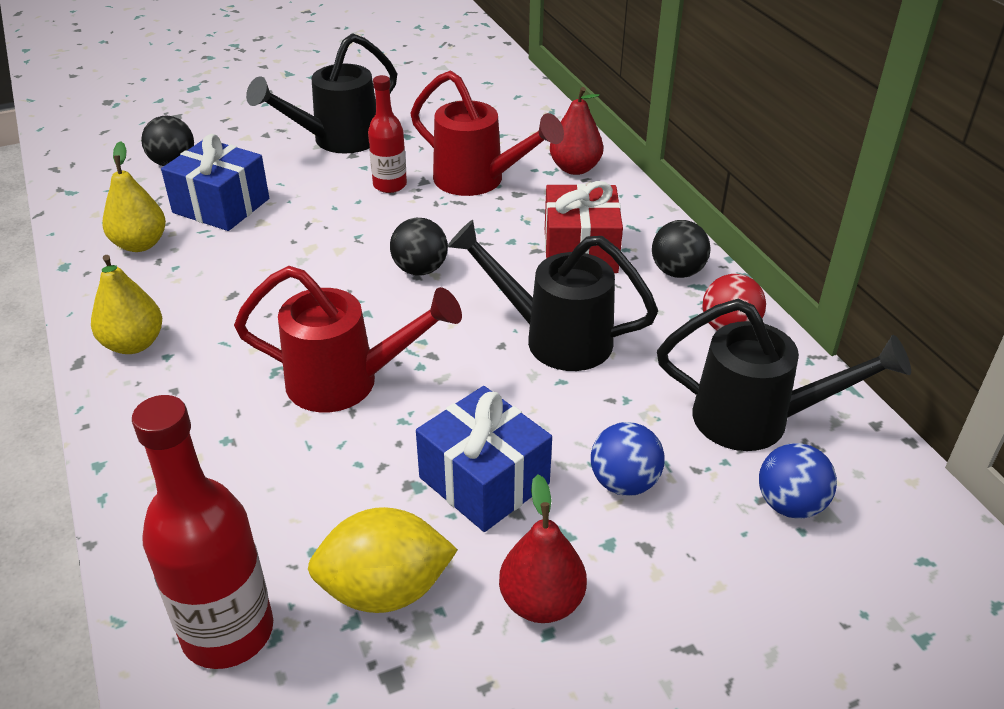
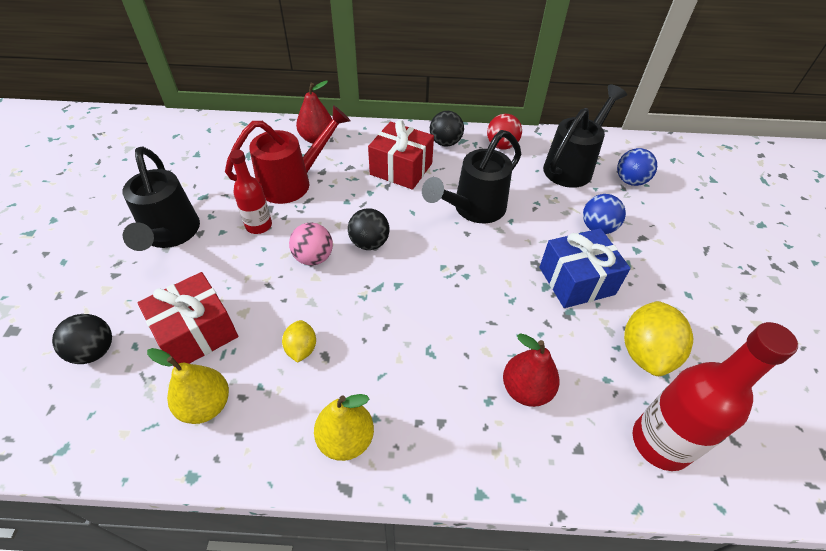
camera: 65 degrees left, 10 degrees up
(221, 206) = (197, 332): blue gift -> red gift
(233, 276) = (301, 349): none -> yellow lemon
(348, 382) = (463, 316): red watering can -> none
(367, 238) = (313, 258): none -> pink ball
(541, 602) = (669, 289): red pear -> red pear (526, 389)

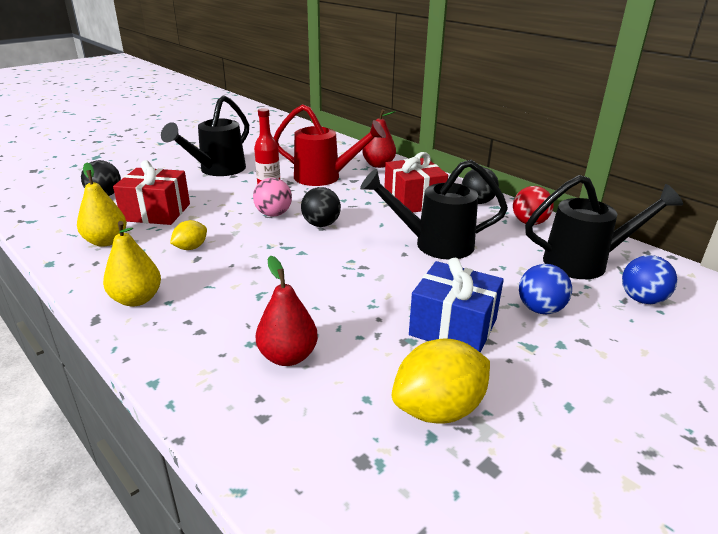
camera: 45 degrees right, 20 degrees down
(660, 442) = (339, 471): red bottle -> none

